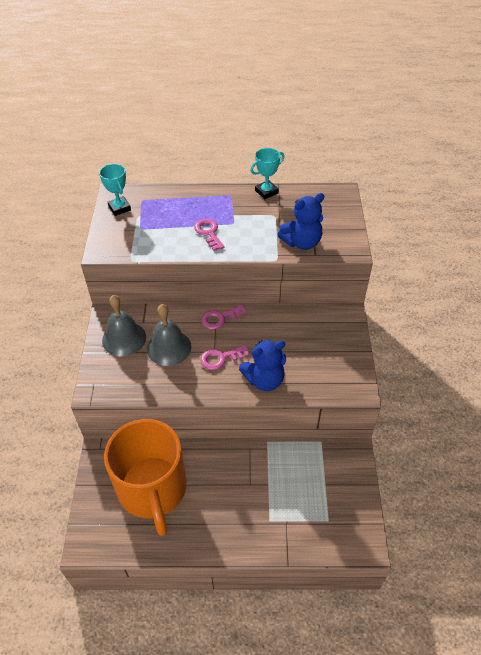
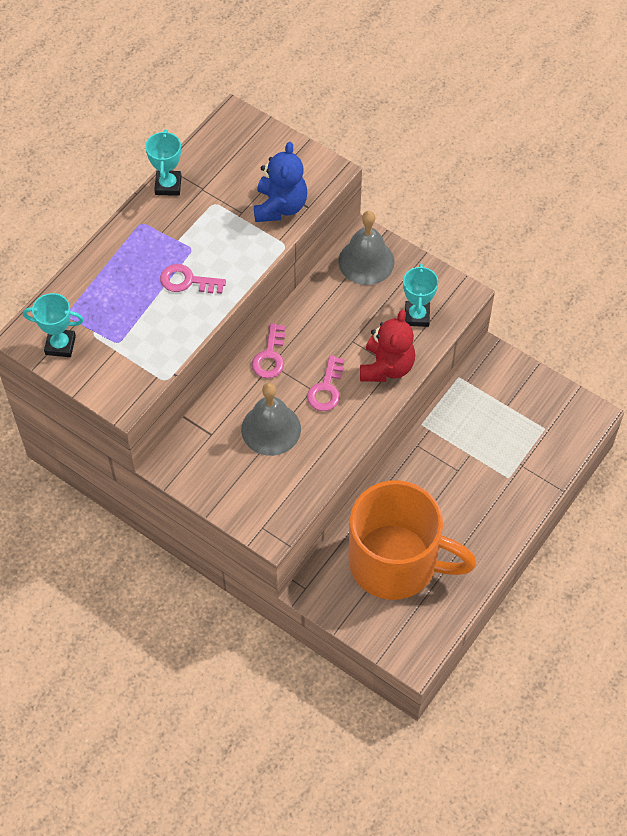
camera: 55 degrees left, 10 degrees up
(124, 338) = (220, 466): grey bell -> grey bell (366, 261)
(264, 380) = (386, 367): blue teddy bear -> red teddy bear
(318, 374) = (417, 316): none -> turquoise trophy

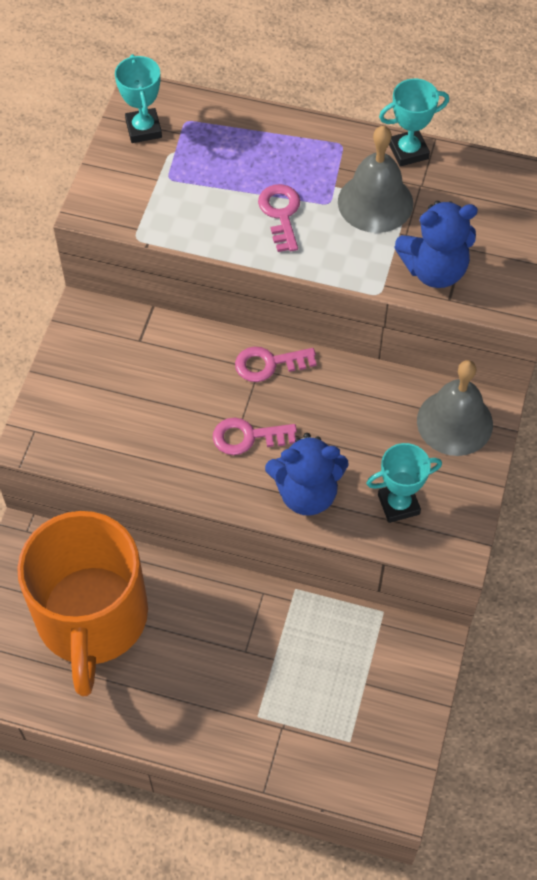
camera: 70 degrees right, 0 degrees up
(271, 429) = (169, 397): grey bell -> grey bell (375, 202)
(386, 367) = (306, 493): red teddy bear -> blue teddy bear

